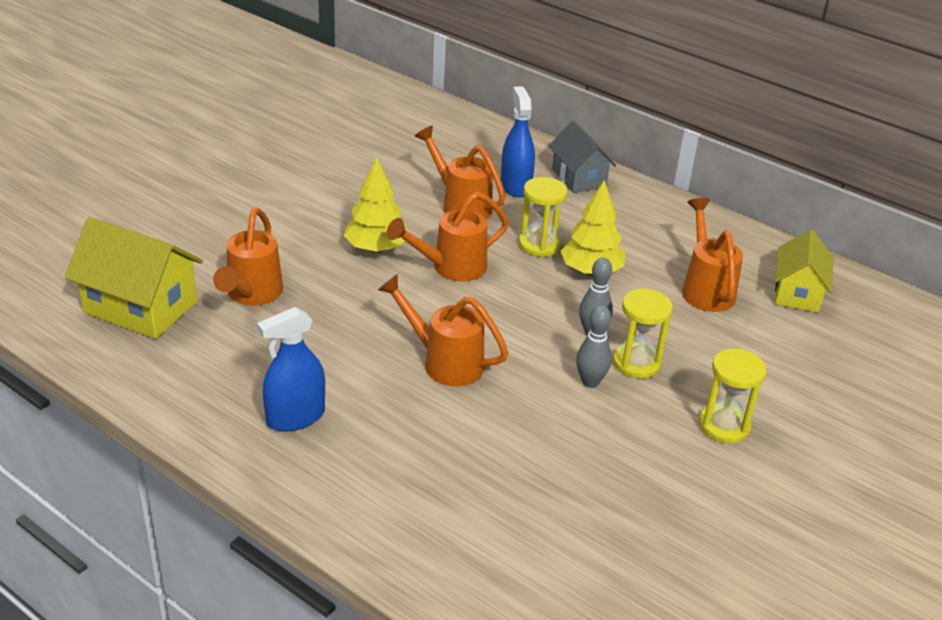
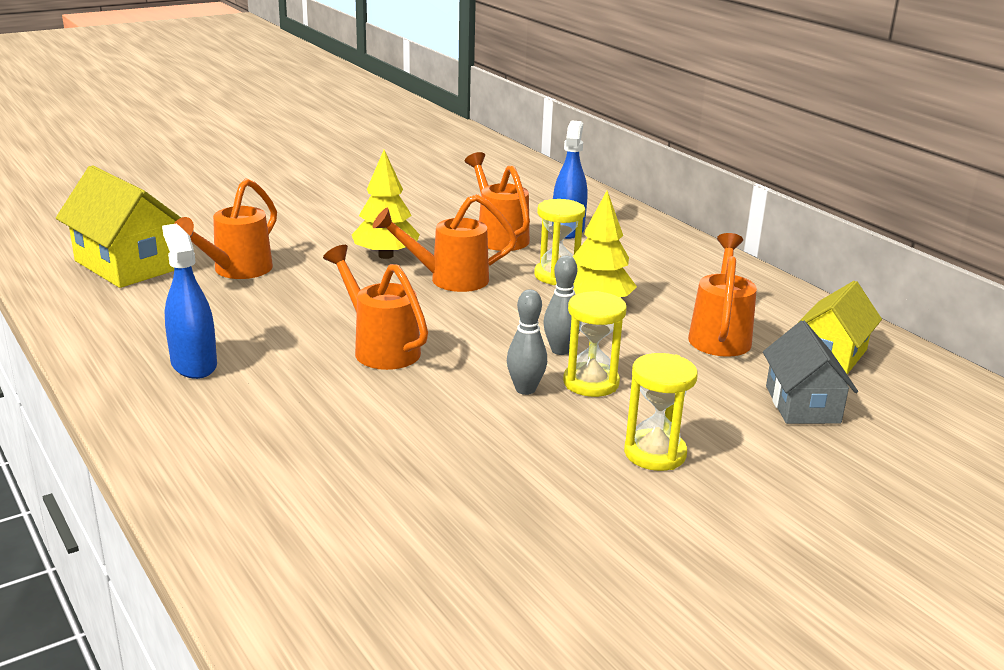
camera: 20 degrees right, 10 degrees down
(295, 417) = (194, 364): blue spray bottle -> blue spray bottle turned 75 degrees clockwise
(579, 178) = (641, 232): grey house -> grey house (802, 404)

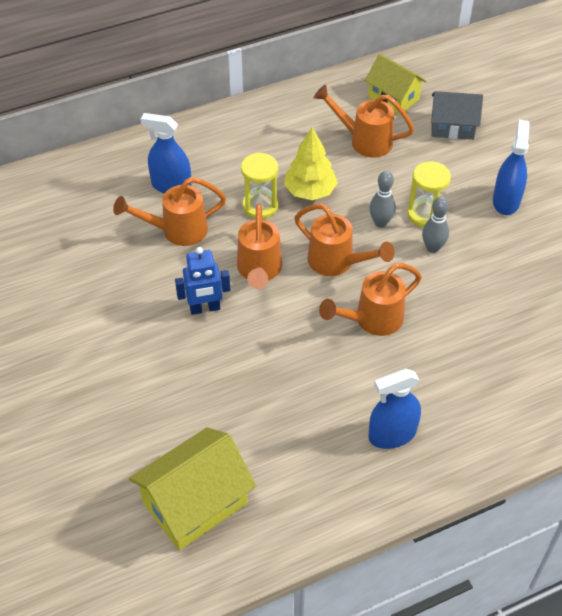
camera: 80 degrees left, 25 degrees up
(236, 271) = (222, 416): orange watering can -> orange watering can (337, 263)
(386, 255) = (205, 308): yellow tree -> blue robot
(655, 453) = (506, 201): yellow hourglass -> blue spray bottle

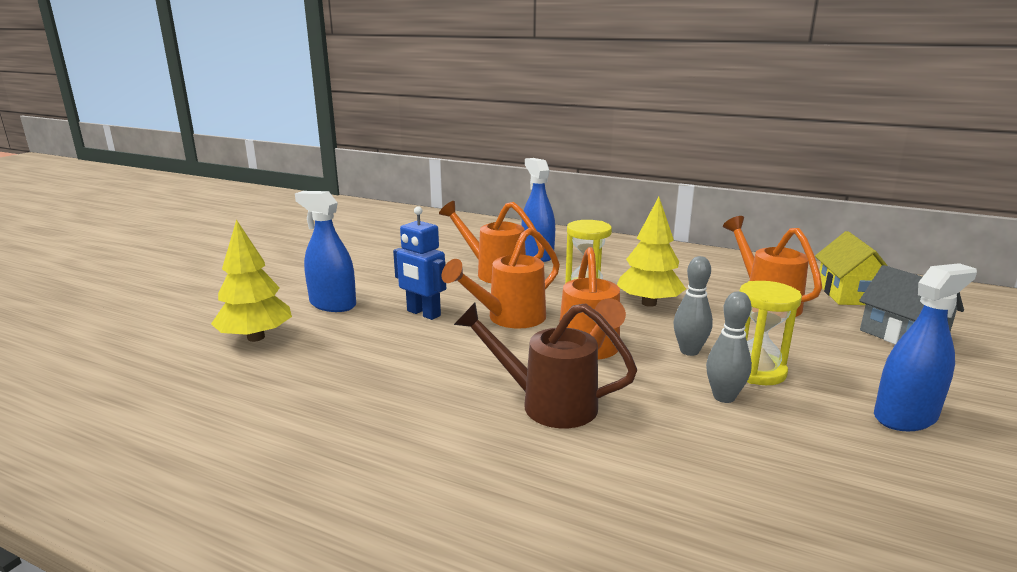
camera: 50 degrees right, 30 degrees down
(148, 414) = (256, 337): none -> yellow tree
(195, 503) = (144, 405): yellow house -> none
(371, 320) = (546, 404): orange watering can -> brown watering can
(392, 434) = (376, 503): blue spray bottle -> blue spray bottle (332, 304)

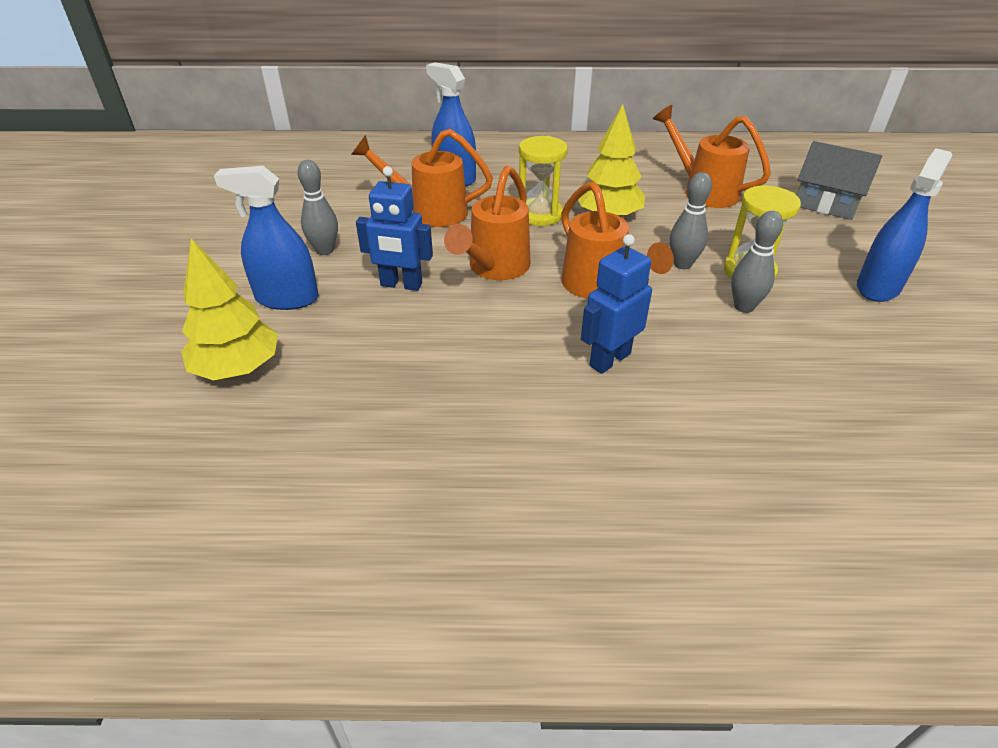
camera: 25 degrees left, 20 degrees up
(390, 281) = (325, 250): none -> grey bowling pin
(546, 404) = (609, 359): brown watering can -> blue robot
(848, 294) = (759, 166): yellow house -> none

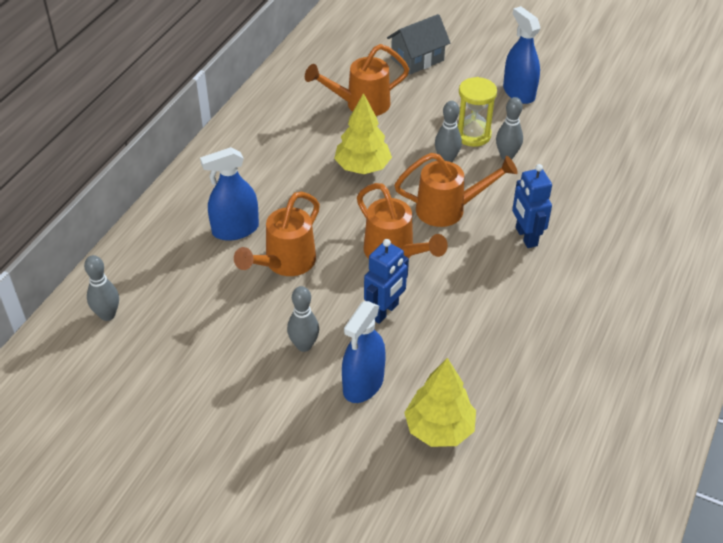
camera: 65 degrees left, 5 degrees up
(313, 155) = (107, 315): none -> grey bowling pin
(540, 215) = (334, 202): yellow hourglass -> none

